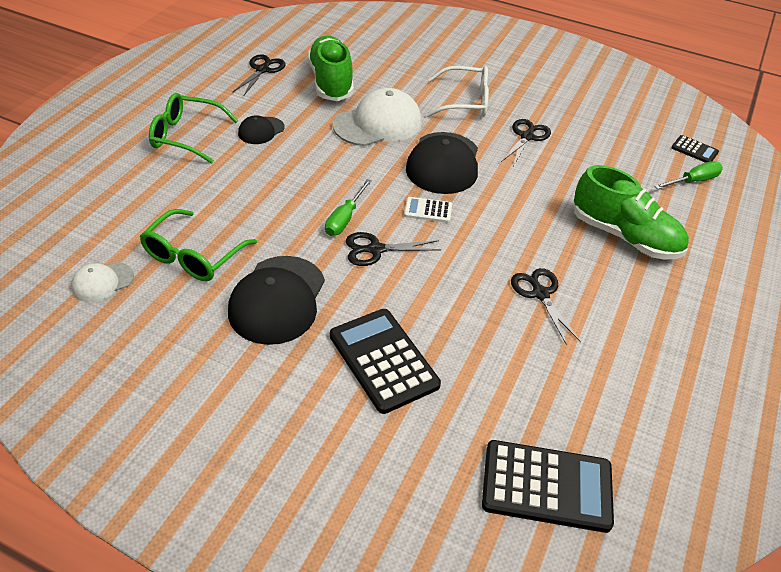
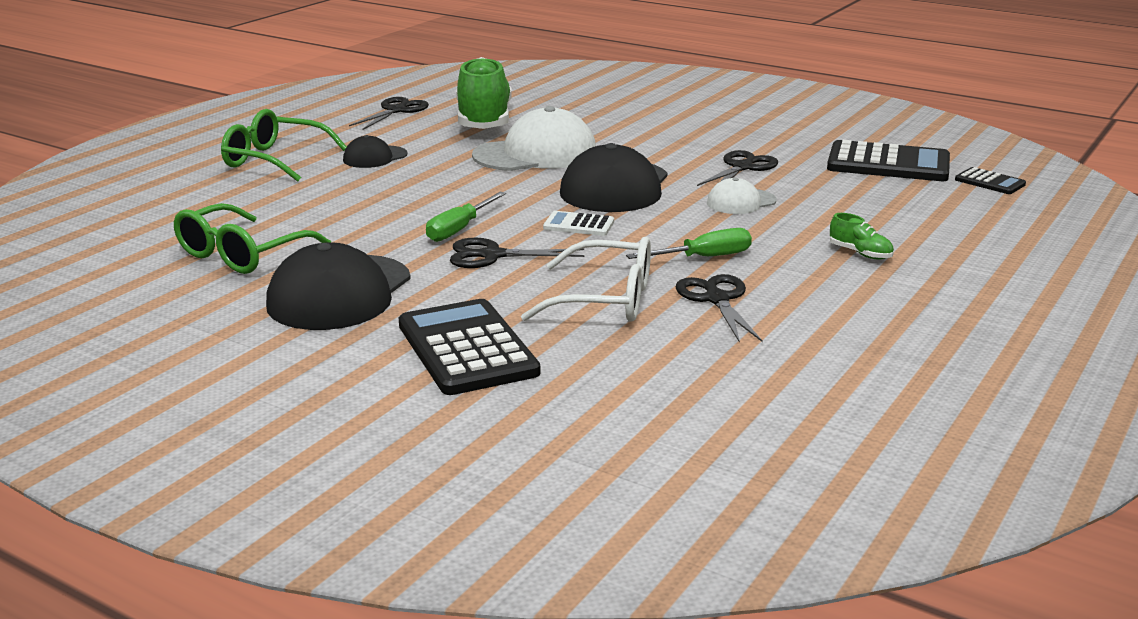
camera: 10 degrees right, 20 degrees down
(102, 282) = (113, 272): white cap -> white cap (741, 202)
(465, 102) = (664, 138): white glasses -> white glasses (605, 300)
(547, 486) = (667, 471): black calculator -> black calculator (888, 164)
(624, 236) = (860, 253): green shoe -> green shoe, size x0.40
(693, 181) = (979, 208): green screwdriver -> green screwdriver (703, 257)

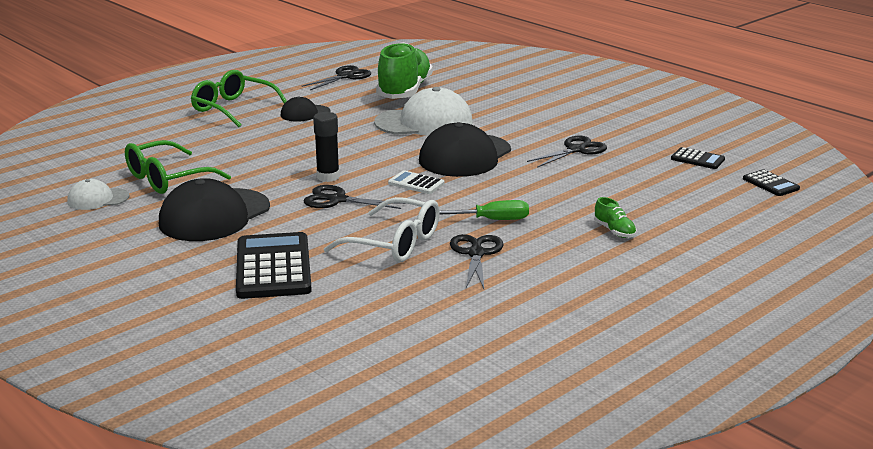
camera: 15 degrees right, 0 degrees up
(459, 229) = (328, 177): green screwdriver -> black glue stick
(741, 202) = (553, 178): white cap -> white cap (98, 199)
(888, 164) = (697, 159): black calculator -> black calculator, size x0.50

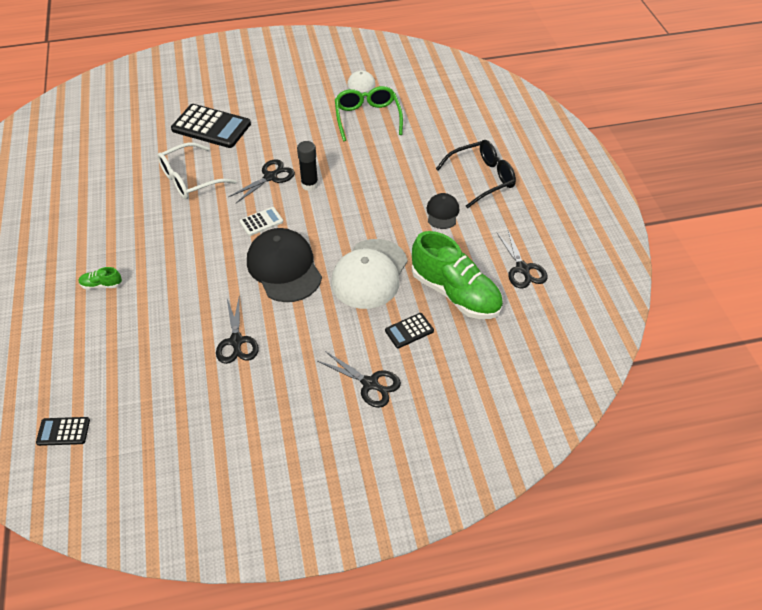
camera: 120 degrees right, 25 degrees up
(214, 215) = (296, 123): black cap -> none
(233, 108) = (481, 178): green glasses -> black glasses
(476, 253) = (144, 207): black scissors -> black scissors (370, 384)
(490, 220) = (176, 233): green screwdriver -> none
(697, 159) = (147, 414): black calculator -> black calculator (409, 331)

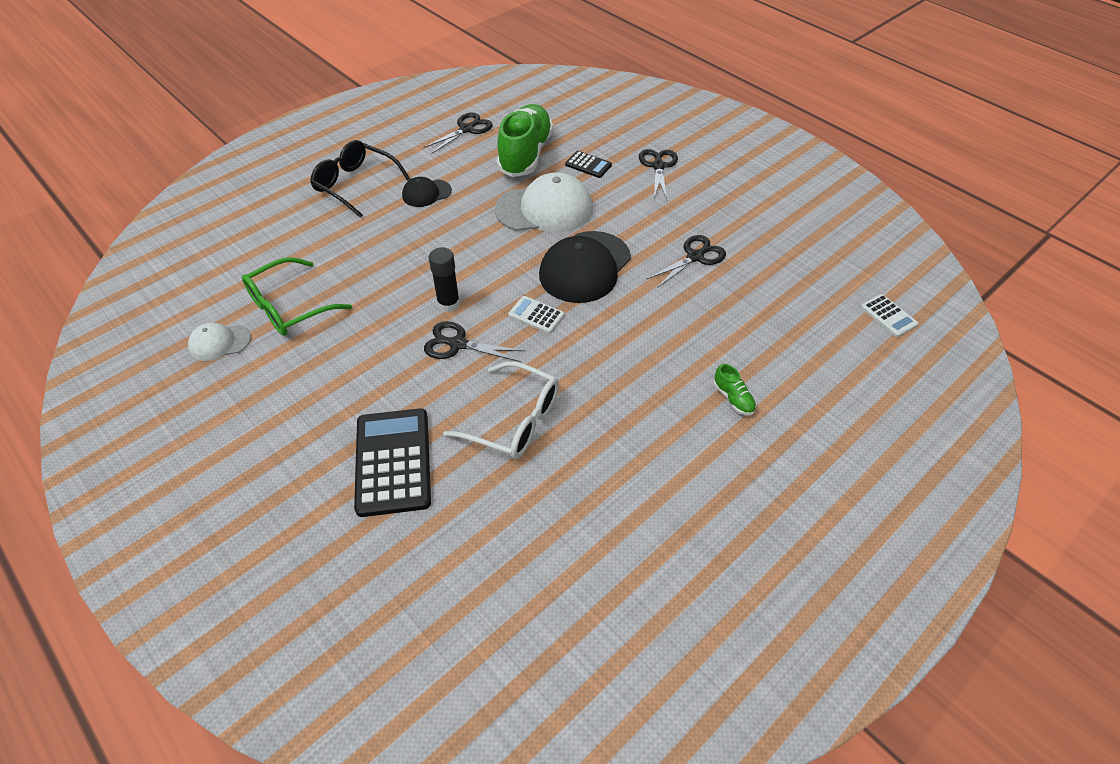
camera: 120 degrees left, 0 degrees up
(63, 431) = (888, 316): black calculator -> white calculator

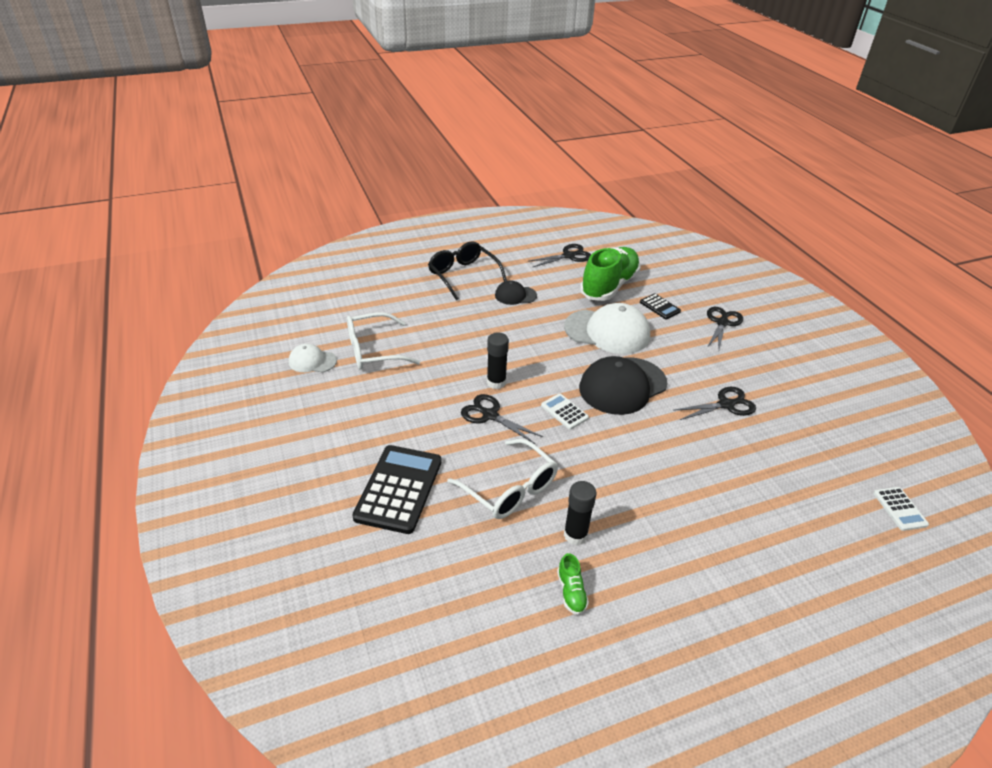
camera: 20 degrees right, 10 degrees down
(289, 307) = (374, 350): green glasses -> white glasses
(602, 447) = (575, 535): none -> black glue stick
(733, 398) = (713, 533): green shoe -> green shoe (571, 592)

